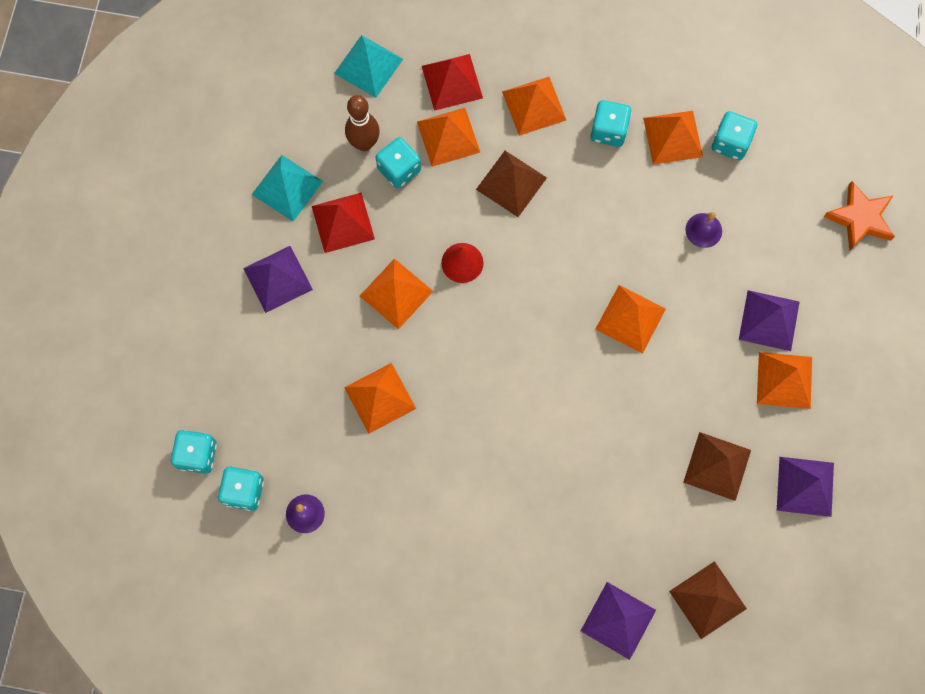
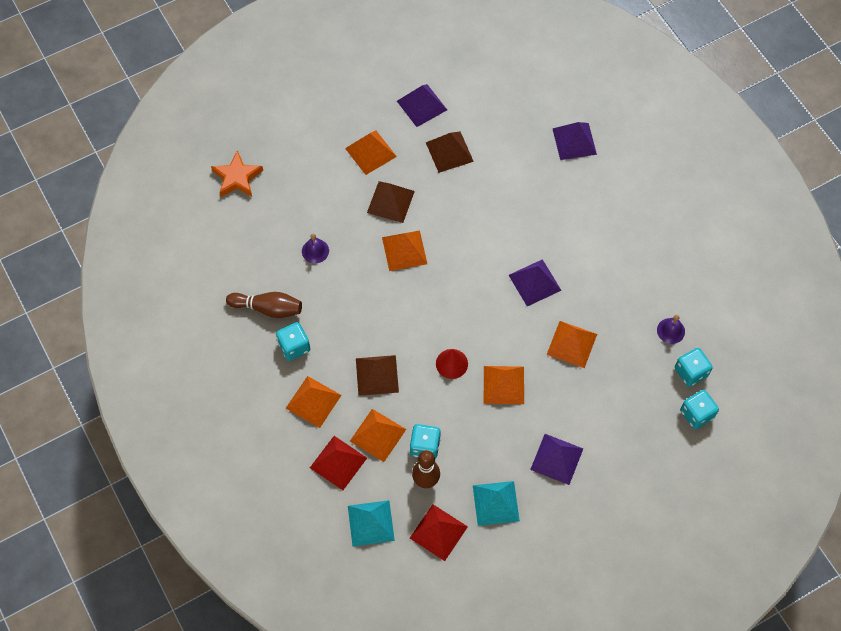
camera: 130 degrees left, 10 degrees down
(343, 222) = (488, 451): red pyramid -> red pyramid (438, 532)
(673, 137) = (268, 308): orange pyramid -> brown bowling pin
(707, 599) = (524, 109): brown pyramid -> brown pyramid (390, 202)
(730, 143) = (245, 275): turquoise dice -> none
(769, 320) = (342, 182): purple pyramid -> purple pyramid (534, 282)

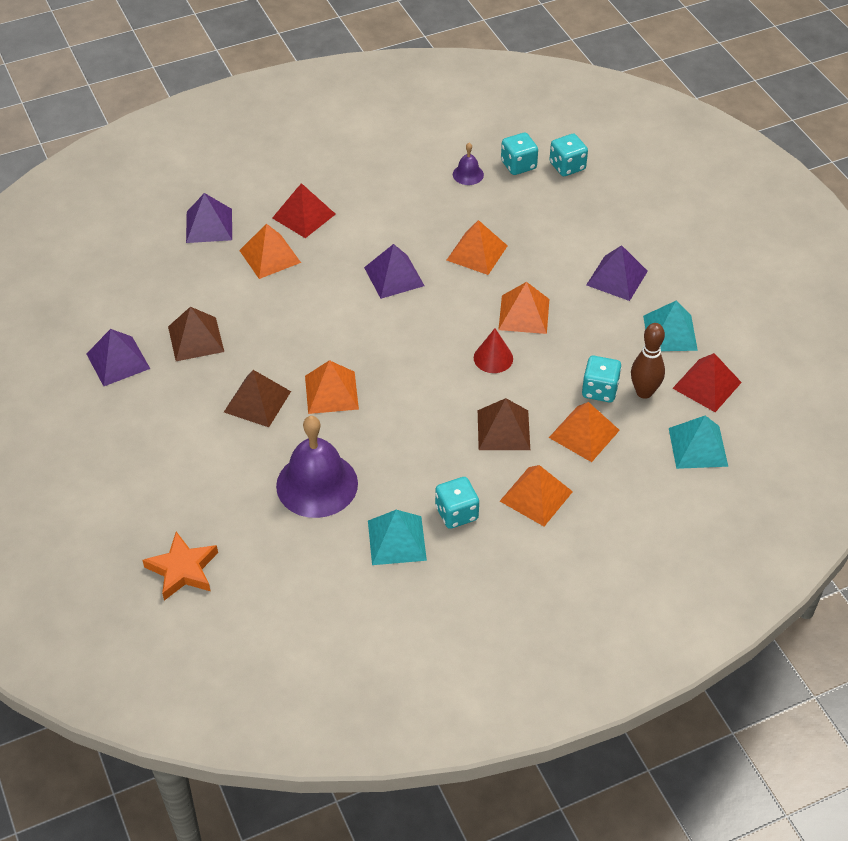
camera: 85 degrees left, 15 degrees down
(268, 308) = (396, 540): brown bowling pin -> turquoise pyramid
(315, 251) = (317, 484): purple bell -> purple bell, size x2.19
(338, 462) = (620, 474): red pyramid -> red pyramid (303, 216)
(370, 152) = (177, 417): orange pyramid -> orange pyramid (270, 256)

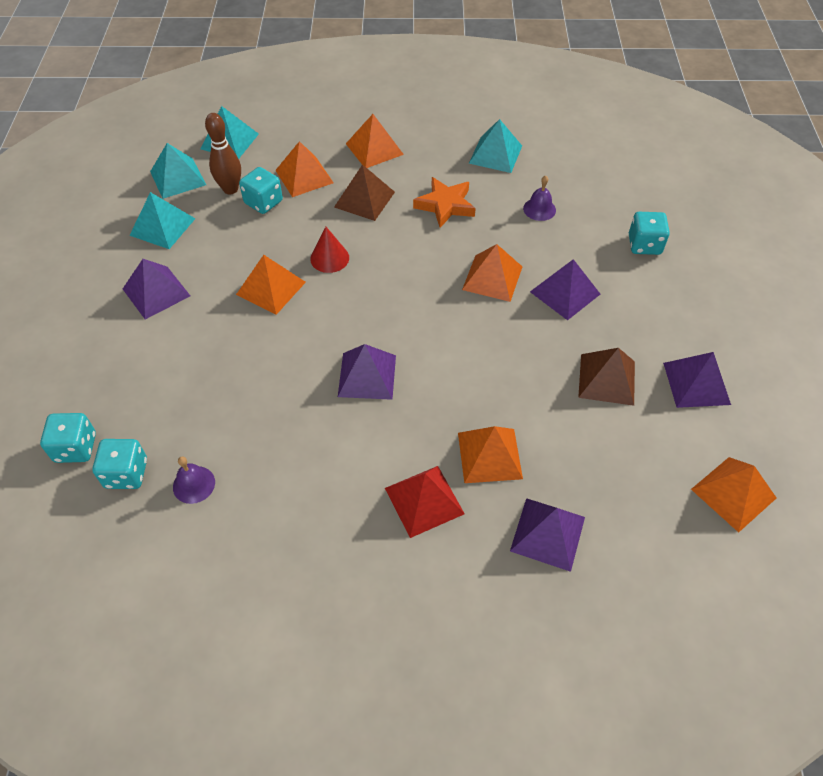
camera: 155 degrees left, 5 degrees up
(183, 569) = (668, 185): orange star -> orange star (445, 205)
(257, 401) = (565, 292): brown pyramid -> purple pyramid
(317, 484) = (539, 209): purple bell -> purple bell, size x0.46
(456, 513) = (441, 156): turquoise dice -> turquoise dice (644, 245)
(477, 253) = (264, 371): orange pyramid -> orange pyramid (733, 493)
(707, 385) = (178, 178): red pyramid -> turquoise pyramid

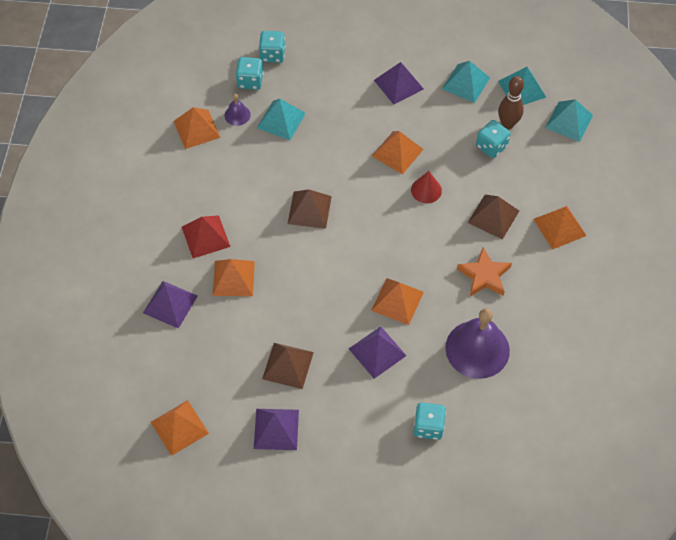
camera: 95 degrees right, 5 degrees up
(304, 176) = (523, 174): orange pyramid -> orange pyramid (196, 129)
(367, 375) = (309, 210): purple pyramid -> brown pyramid
(495, 154) = (552, 324): turquoise pyramid -> turquoise pyramid (281, 120)
(539, 209) = (477, 349): purple bell -> purple bell, size x2.19

